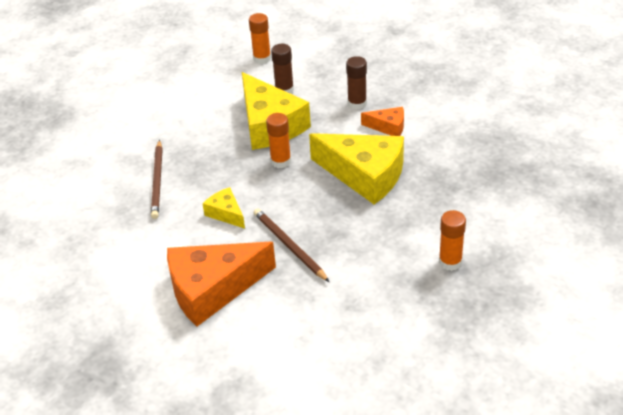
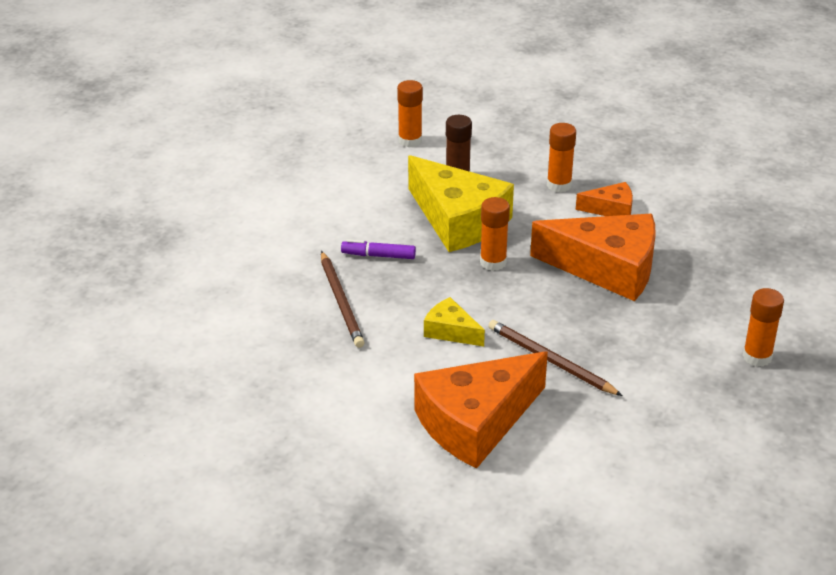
camera: 15 degrees left, 5 degrees down
(200, 147) = (378, 256): none -> purple marker
(357, 103) = (559, 185): brown glue stick -> orange glue stick
(364, 175) = (607, 268): yellow cheese -> orange cheese

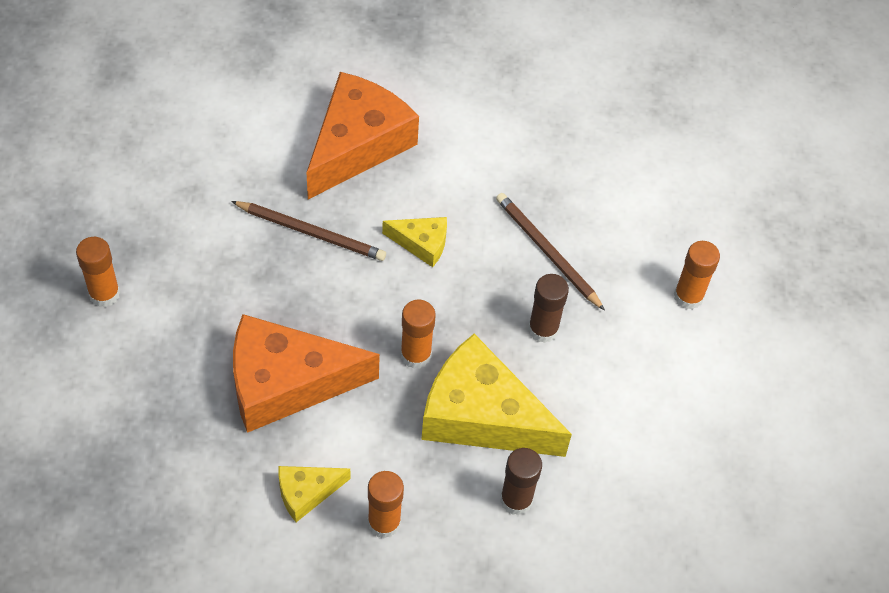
camera: 155 degrees right, 20 degrees up
(378, 256) = (543, 329): purple marker -> brown glue stick
(410, 141) = (609, 559): orange glue stick -> orange glue stick (688, 296)
(611, 209) = (306, 493): orange cheese -> yellow cheese

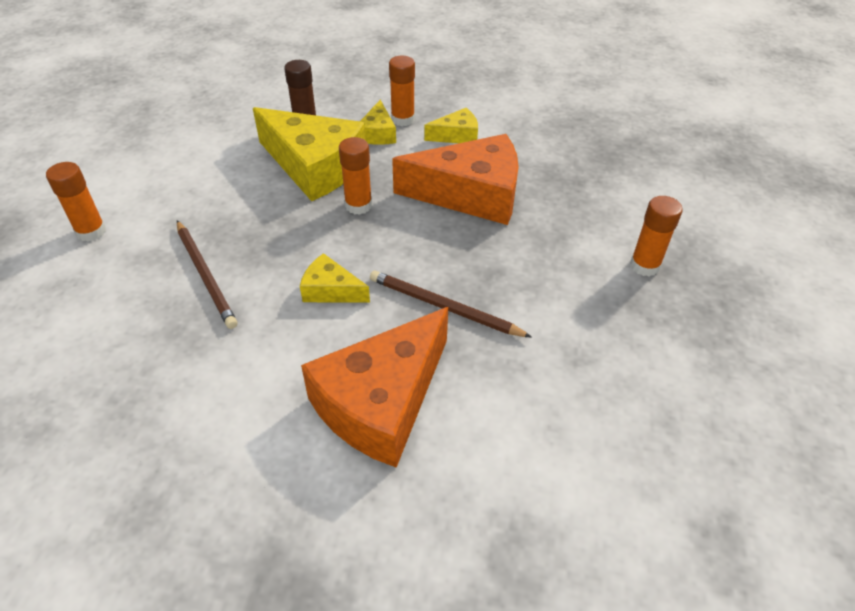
camera: 170 degrees left, 10 degrees down
(414, 488) = (377, 133): none -> yellow cheese
(543, 329) = (239, 216): brown glue stick -> none

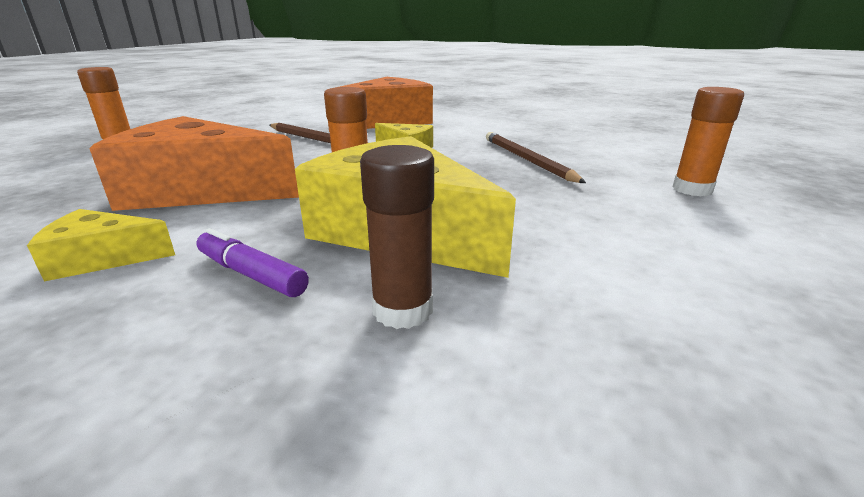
camera: 170 degrees left, 20 degrees down
(377, 133) = (251, 274): yellow cheese -> purple marker
(402, 119) = (165, 301): orange glue stick -> none

